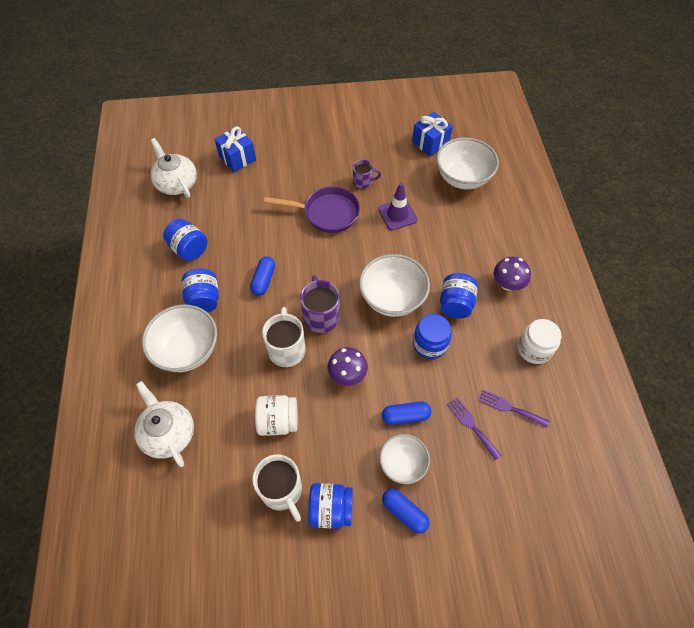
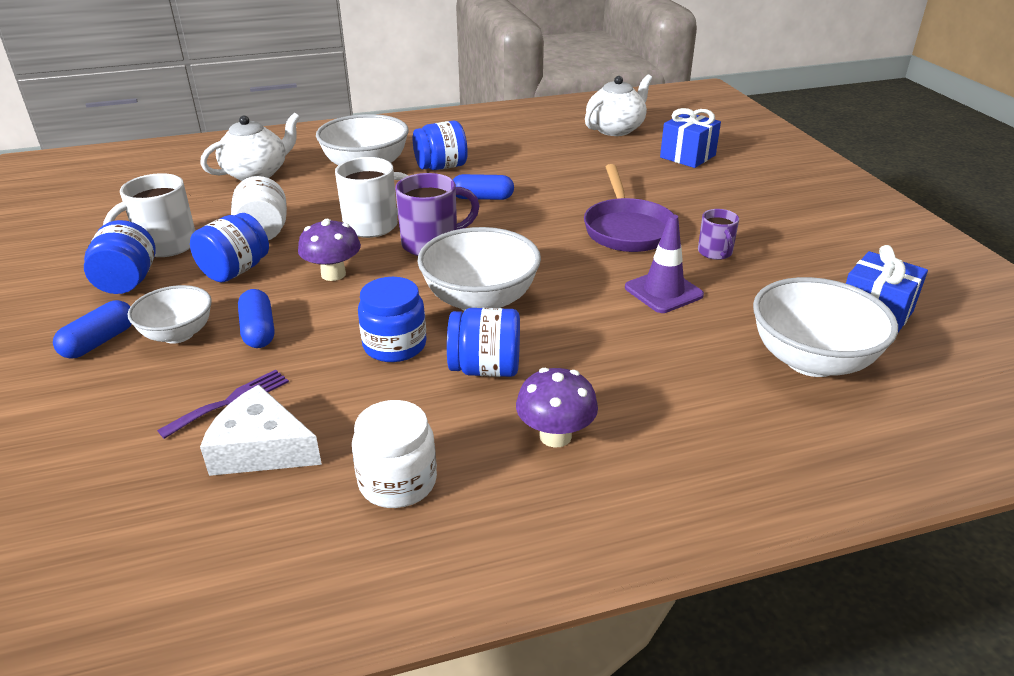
camera: 80 degrees right, 25 degrees down
(189, 249) = (515, 149): blue jar -> blue jar (235, 271)
(509, 408) = (261, 448): purple fork -> white cheese

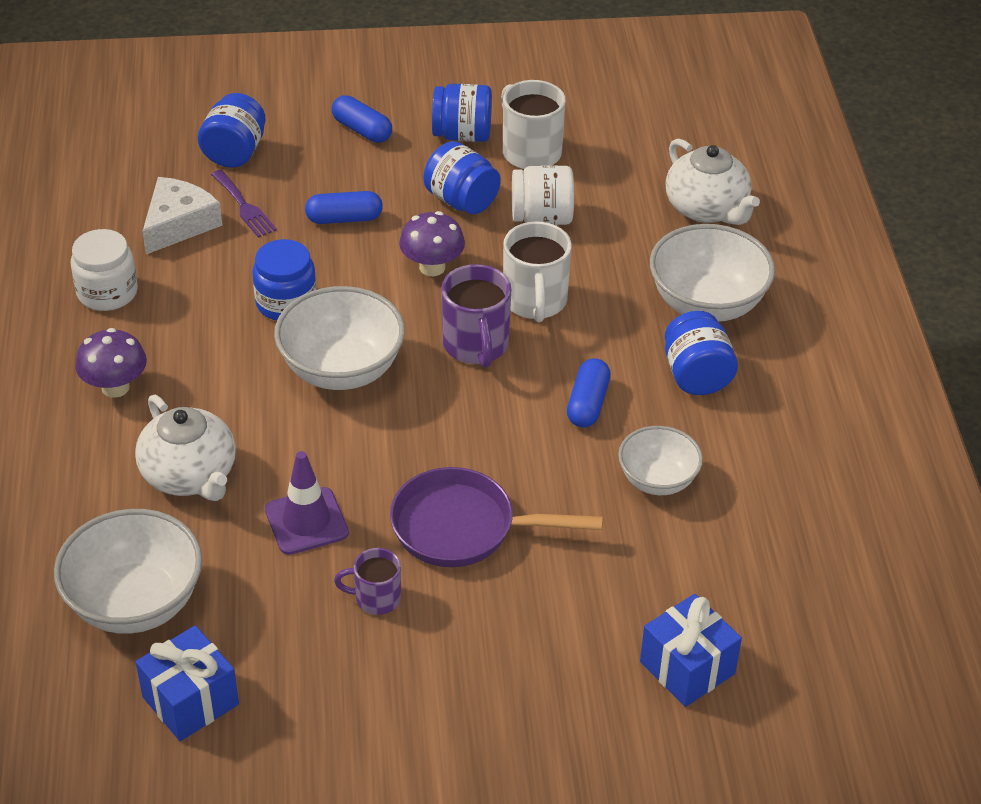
camera: 100 degrees right, 10 degrees up
(178, 334) = (357, 172): white bowl -> white bowl (657, 480)
(485, 369) = (225, 358): blue jar -> blue jar (235, 152)
(615, 129) = (819, 604): white teapot -> white teapot (190, 475)

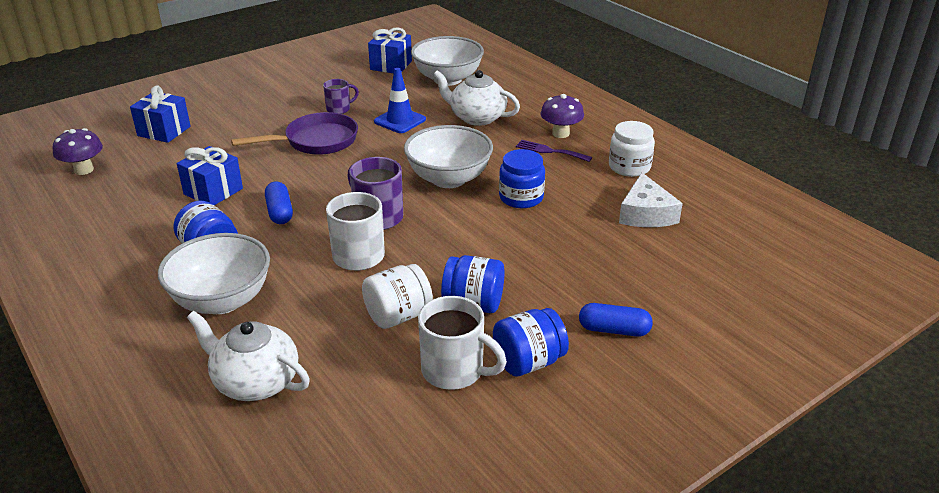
camera: 150 degrees right, 10 degrees down
(235, 152) = (680, 272): blue jar -> none
(244, 206) = (621, 239): purple fork -> purple fork (550, 151)
(306, 521) = (400, 120): purple traffic cone -> blue traffic cone
(344, 219) = (545, 257): blue capsule -> none
(432, 267) = (449, 250): purple mushroom -> purple mushroom (84, 170)
(657, 480) = (213, 191): white bowl -> blue gift

